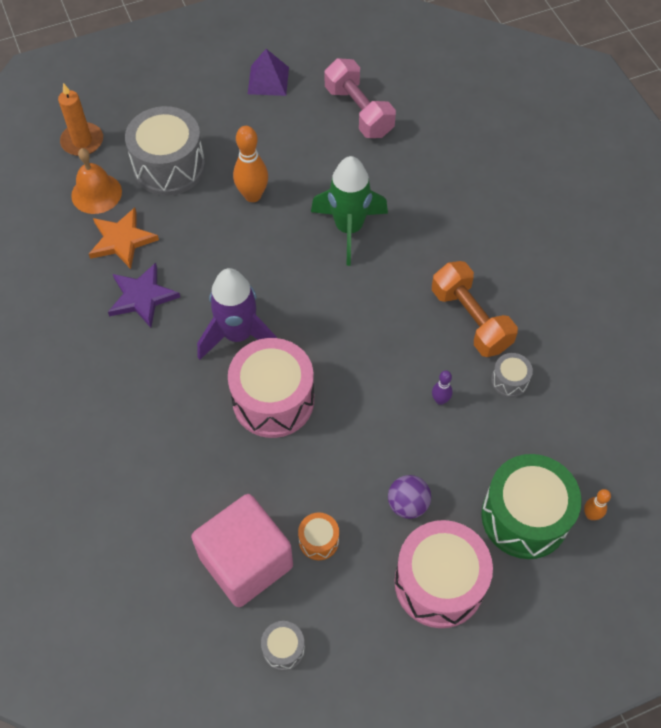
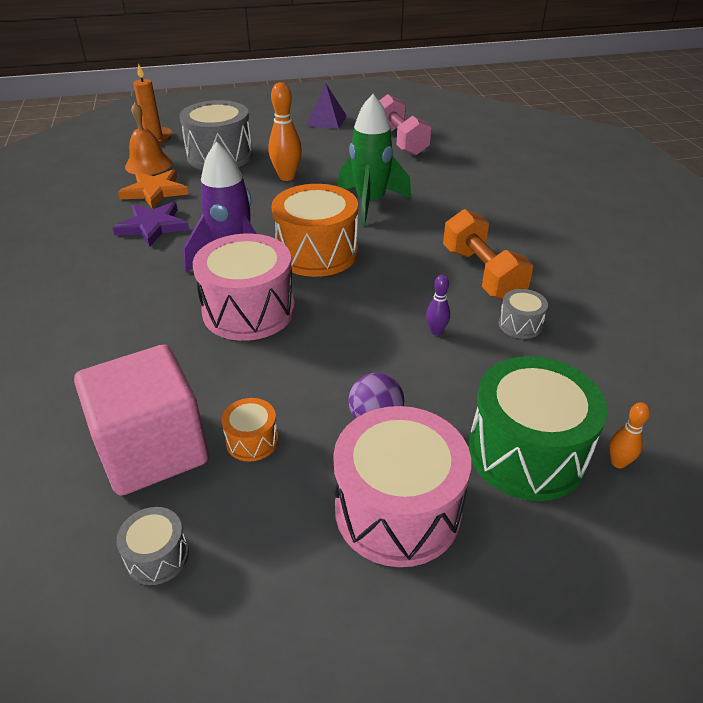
camera: 10 degrees right, 20 degrees down
(314, 313) = (316, 253): none -> orange drum

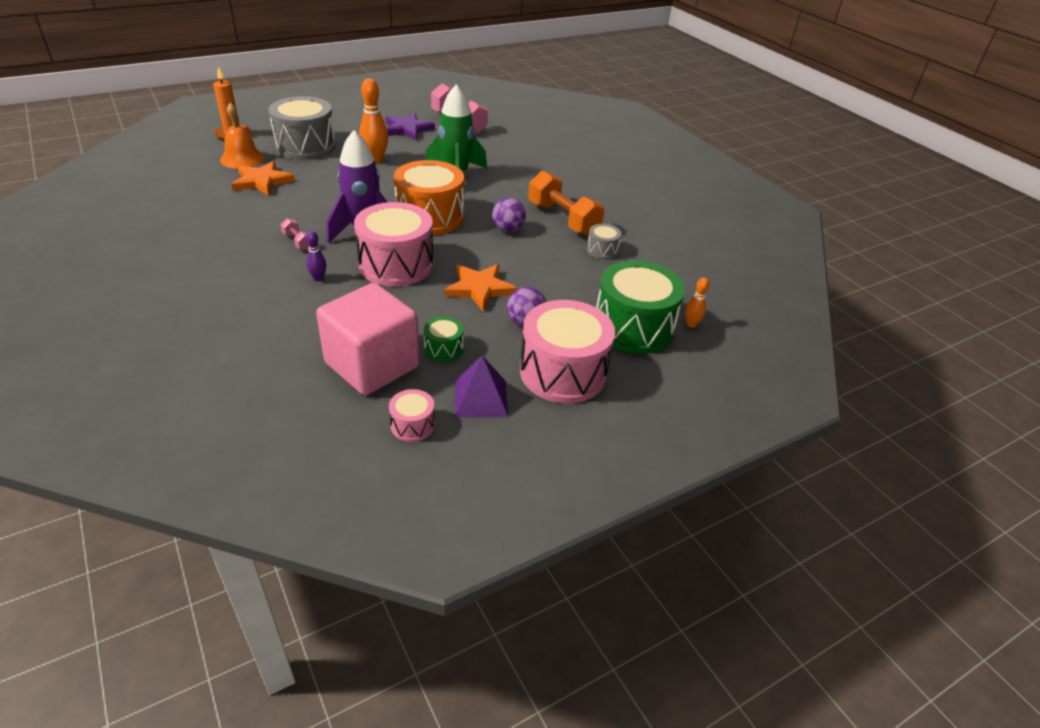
camera: 20 degrees left, 0 degrees up
(153, 226) = (278, 210): purple star -> purple star (407, 129)
(153, 267) = (298, 241): none -> pink dumbbell
(157, 556) = (412, 425): grey drum -> pink drum
(252, 440) = (443, 348): orange drum -> green drum
(326, 120) = (387, 109): purple pyramid -> purple pyramid (480, 398)
(336, 358) = (479, 288): none -> orange star
(405, 280) = (508, 229): none -> purple ball
(436, 331) = (545, 262): purple bowling pin -> purple bowling pin (318, 278)

